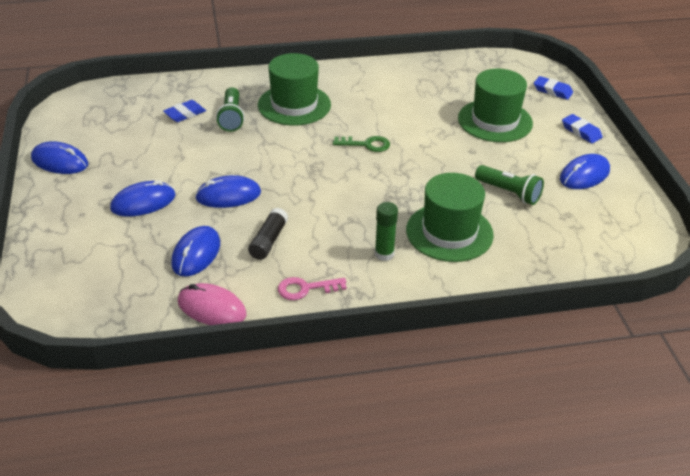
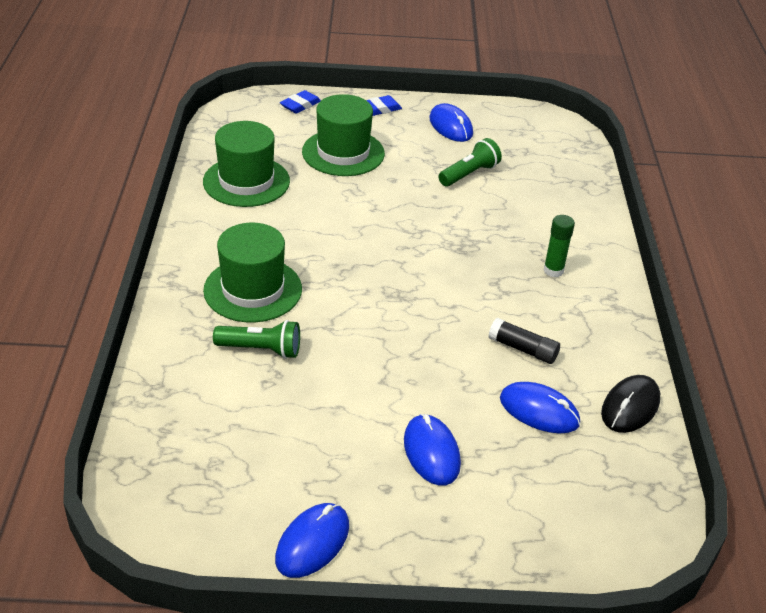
camera: 80 degrees left, 0 degrees up
(185, 114) = (234, 394): blue eraser -> none
(212, 308) = (630, 406): pink mouse -> black mouse
(228, 195) = (433, 372): blue mouse -> none
(306, 289) = (602, 332): pink key -> none
(366, 144) = (360, 247): green key -> none
(449, 232) = (525, 223): green hat -> green hat (246, 181)

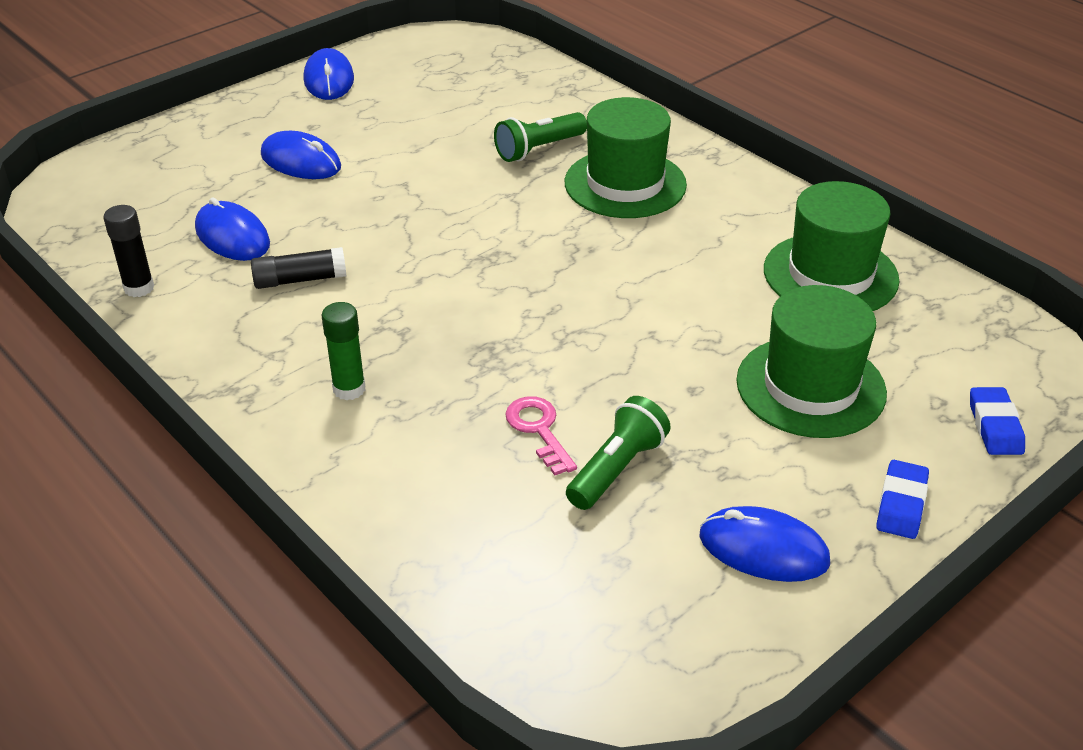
camera: 140 degrees right, 0 degrees up
(469, 174) = (617, 469): green flashlight -> green flashlight turned 150 degrees counterclockwise
(483, 204) = (539, 430): none -> pink key
(539, 411) = (232, 236): blue mouse -> blue mouse turned 60 degrees clockwise
(630, 406) = (139, 288): black mouse -> black glue stick

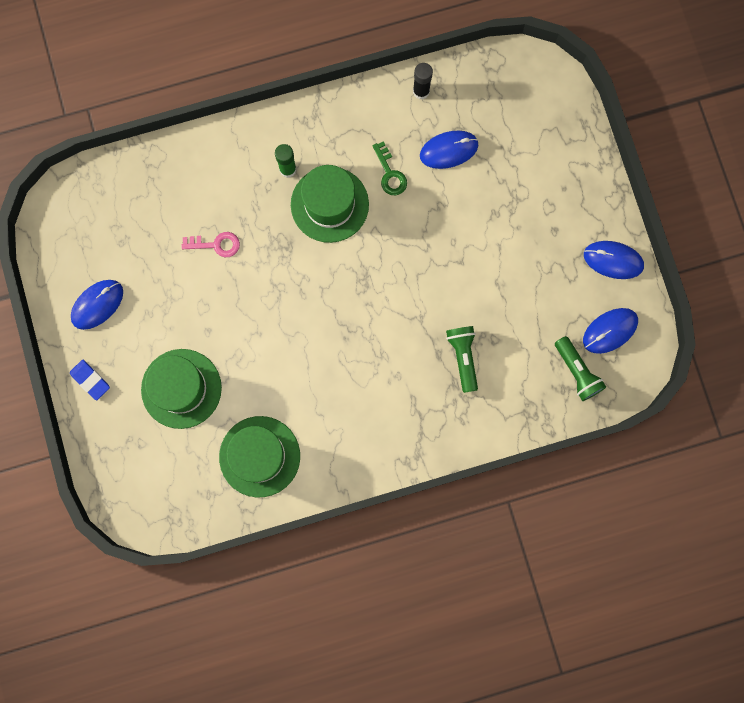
camera: 115 degrees right, 40 degrees up
(300, 280) = (390, 173): black glue stick -> green key
(301, 161) = (514, 210): blue mouse -> blue mouse (610, 331)
(617, 469) = (174, 267): green flashlight -> green flashlight (577, 371)
(625, 184) = (400, 390): green hat -> green hat (329, 204)
(995, 426) = (112, 459): blue eraser -> none

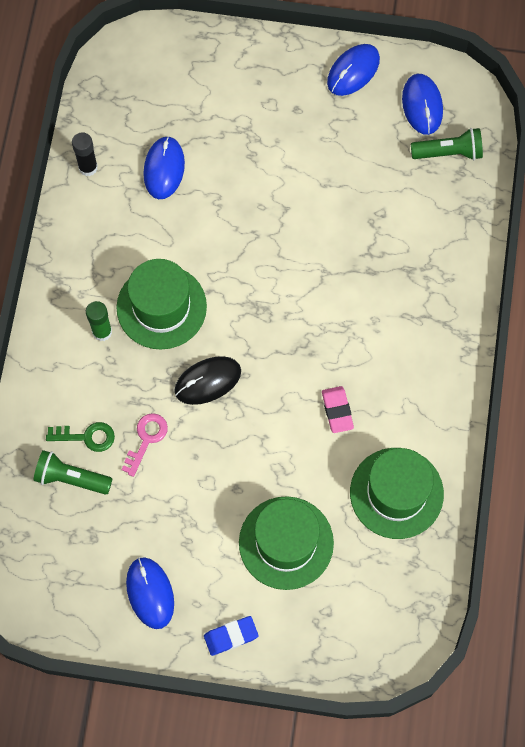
camera: 65 degrees left, 10 degrees down
(284, 269) = (208, 381): none -> black mouse
(306, 380) = (337, 411): none -> pink eraser
(390, 173) = (159, 235): green key -> green key (86, 437)
(463, 357) = (385, 250): green flashlight -> green flashlight (71, 478)

